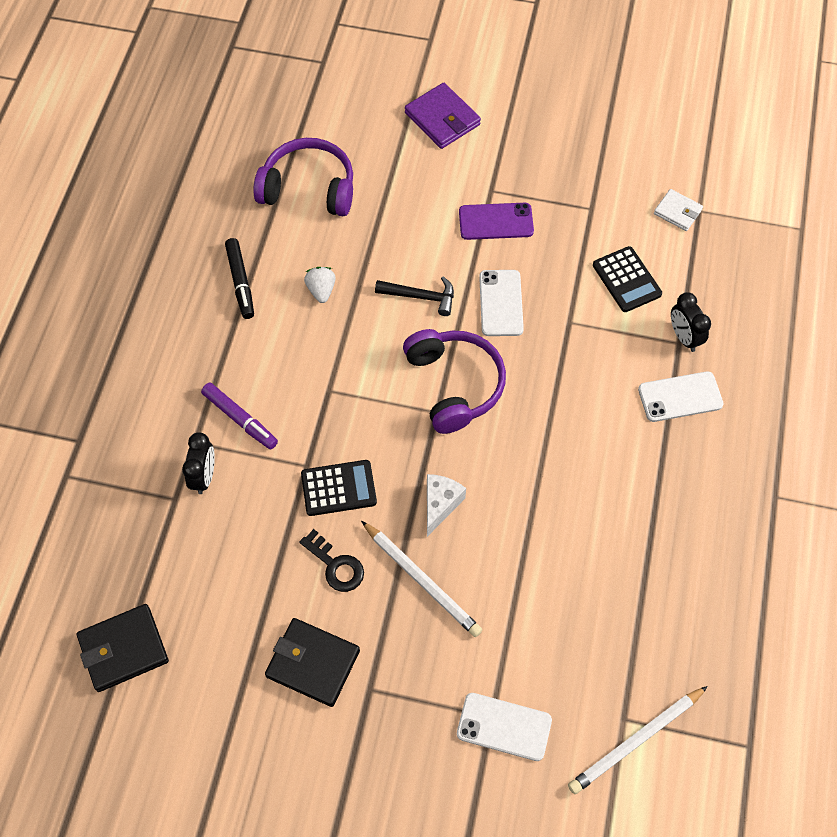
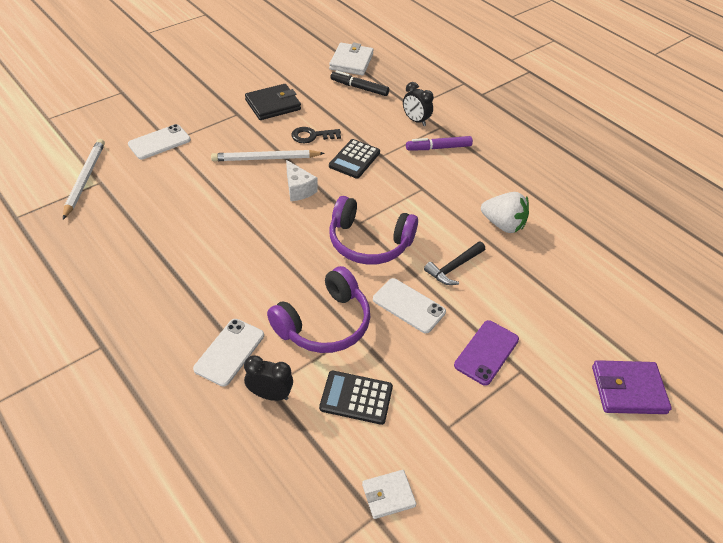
camera: 125 degrees right, 15 degrees down
(123, 649) = (351, 62): black wallet -> white wallet
(240, 282) = (541, 194): black marker -> black marker (359, 88)
(309, 188) = (603, 266): purple headphones -> purple headphones (324, 323)
(321, 290) = (503, 224): white strawberry -> white strawberry, size x1.61

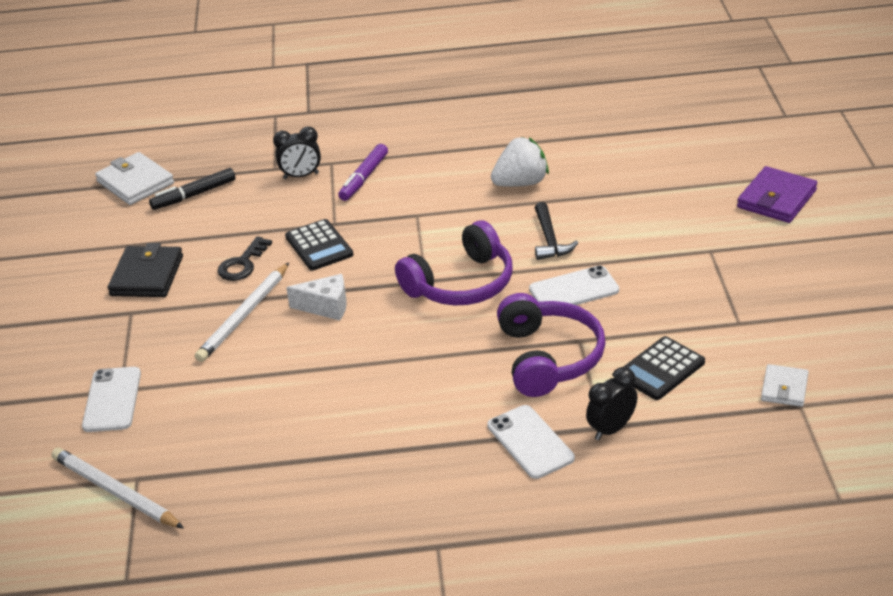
camera: 50 degrees left, 10 degrees down
(486, 352) = (672, 263): purple phone -> none

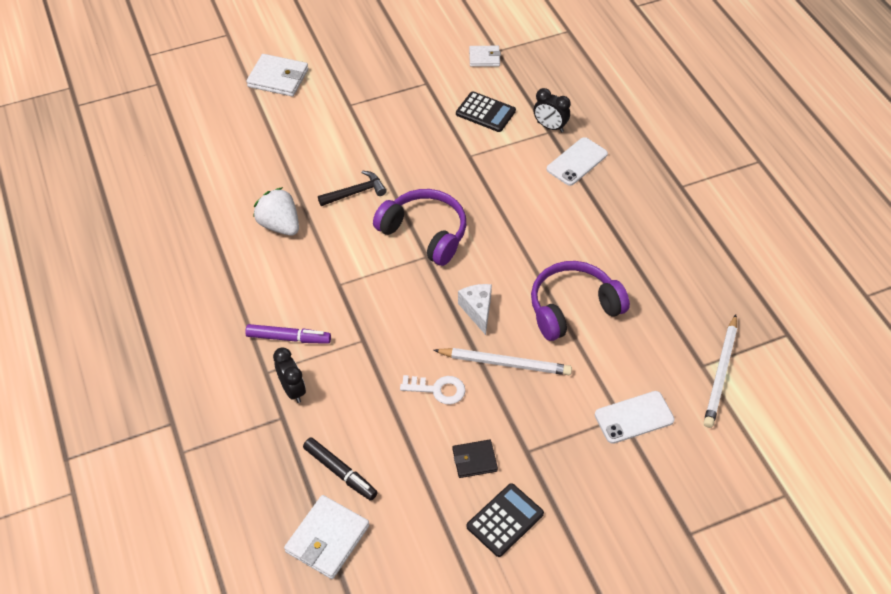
camera: 110 degrees left, 15 degrees up
(147, 276) = (474, 460): black wallet -> black wallet, size x0.61
(242, 264) = (438, 389): black key -> white key
(319, 246) = (398, 341): black calculator -> black calculator (505, 520)
(549, 357) = (493, 168): purple headphones -> purple headphones (573, 307)
(574, 290) = (414, 168): white phone -> none
(776, 199) = (278, 78): purple wallet -> white wallet

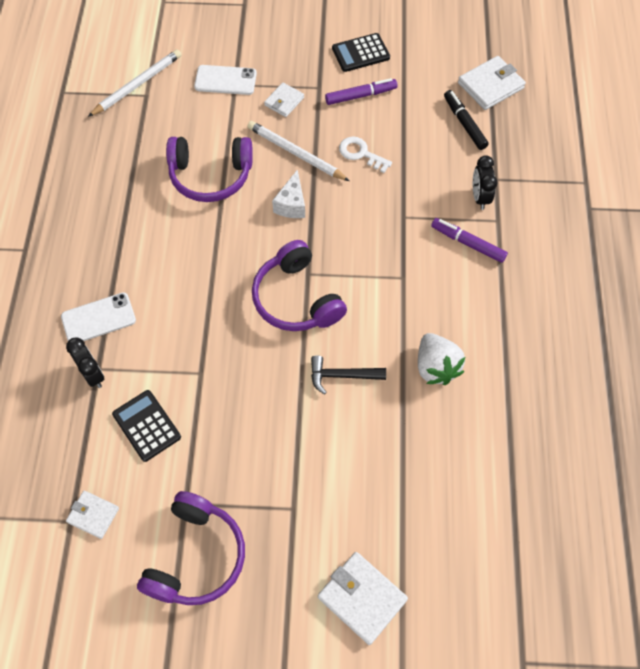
camera: 155 degrees left, 10 degrees up
(400, 61) = (196, 557): none -> purple headphones
(474, 460) = (360, 95): black wallet -> purple marker
(554, 417) = (284, 101): none -> white wallet

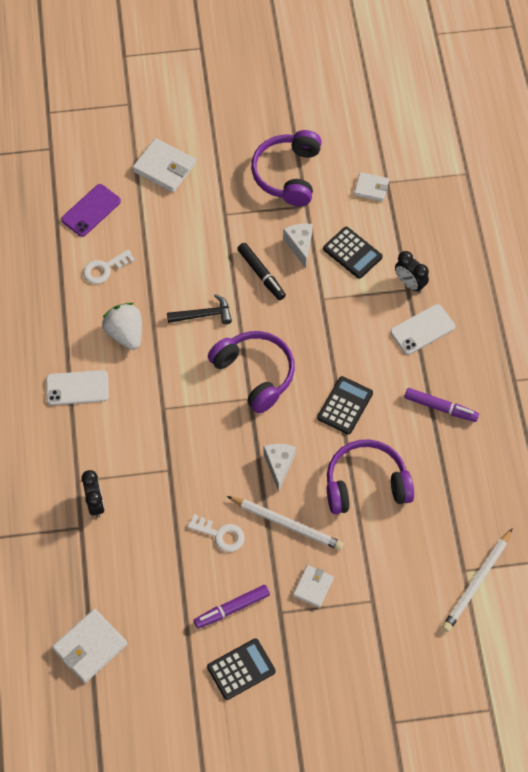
camera: 170 degrees right, 0 degrees up
(208, 446) = (299, 246): none -> white cheese
(209, 251) = (345, 405): none -> black calculator
(225, 80) = (383, 604): white phone -> white phone (77, 388)
(455, 455) = (105, 269): none -> white key
(464, 124) = (116, 590): black marker -> black marker (261, 274)
(468, 243) = (104, 452): purple marker -> purple marker (440, 407)
(468, 545) = (91, 210): none -> purple phone

